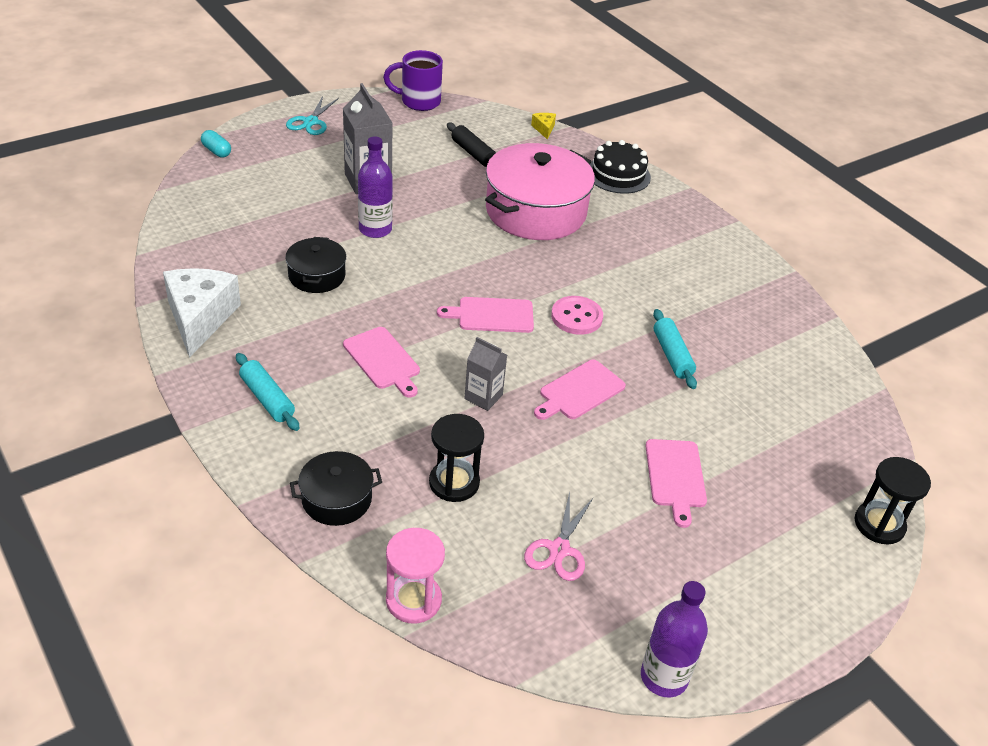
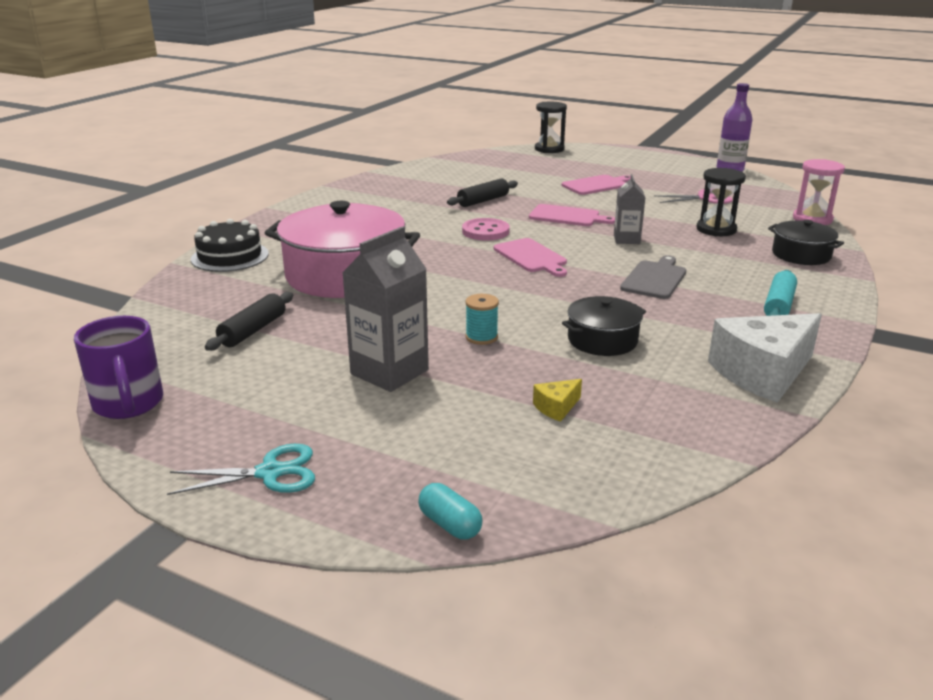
camera: 115 degrees left, 15 degrees down
(216, 151) = (450, 524): turquoise capsule -> turquoise capsule turned 60 degrees counterclockwise
(375, 229) = (481, 337): purple bottle -> turquoise spool
(383, 360) = (655, 279): pink cutting board -> grey cutting board
(544, 129) = (153, 307): yellow cheese -> yellow cheese (556, 407)
(672, 355) = (483, 201): turquoise rolling pin -> black rolling pin

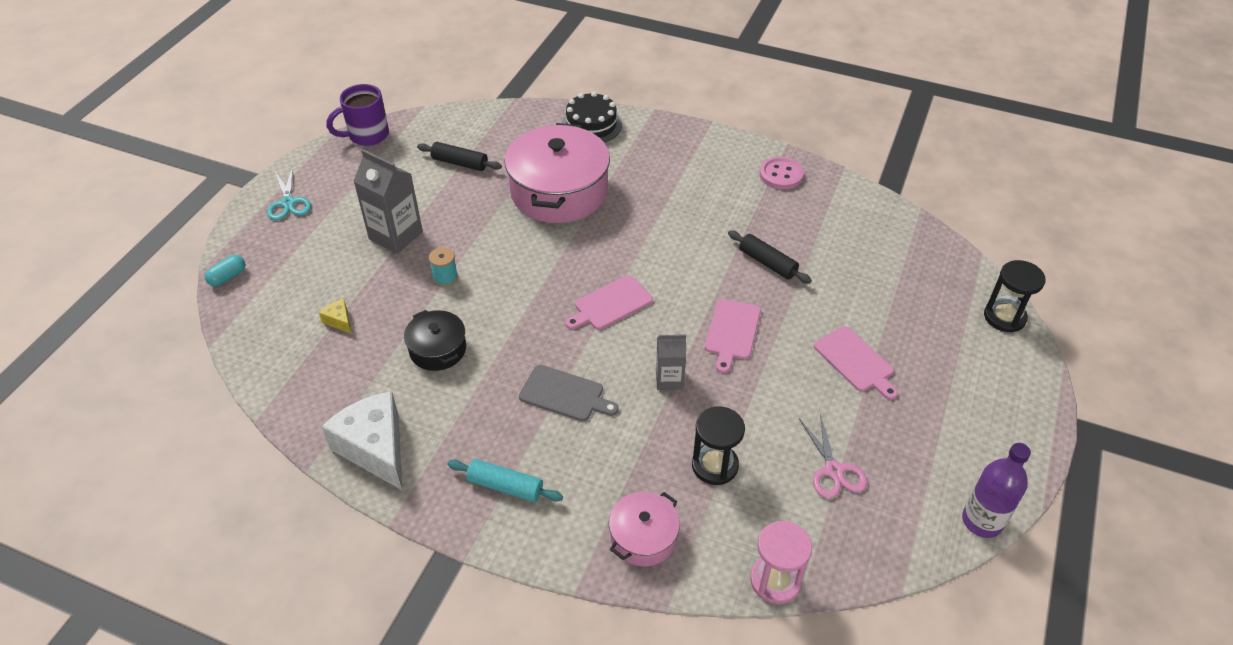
camera: 85 degrees right, 20 degrees up
(485, 231) = (673, 269): pink button -> pink button (781, 175)
(801, 255) = (643, 537): black pot -> pink pot

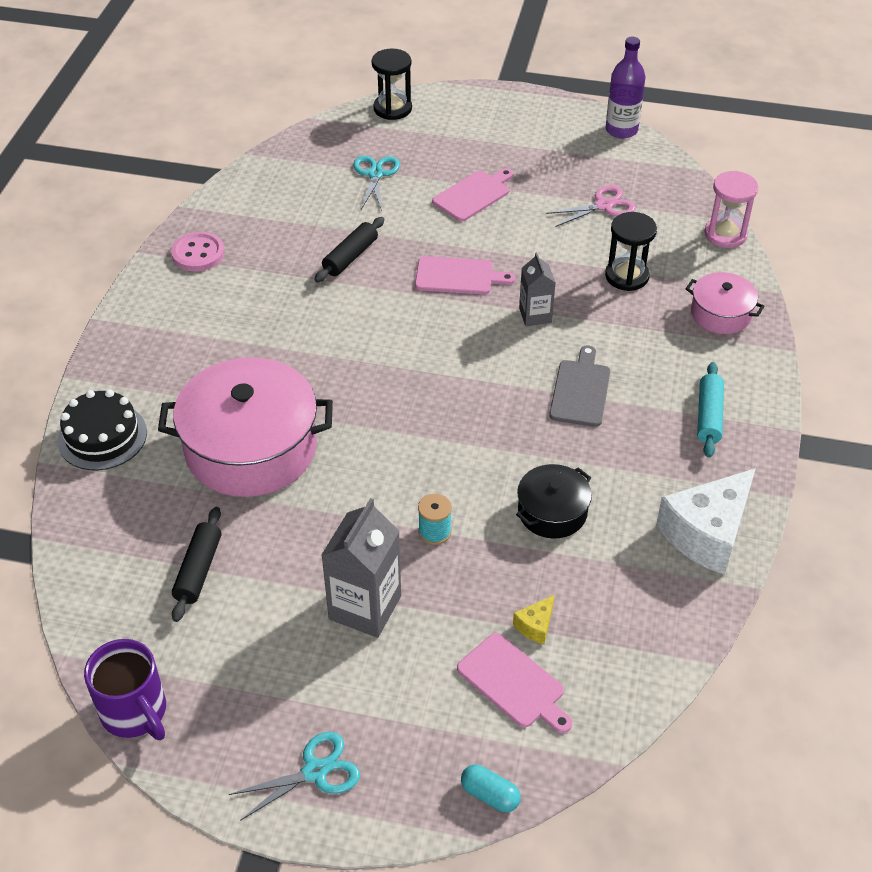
camera: 100 degrees left, 0 degrees up
(611, 304) = (442, 372): pink cutting board -> pink cutting board (513, 683)
(889, 292) = (375, 174): none -> turquoise scissors

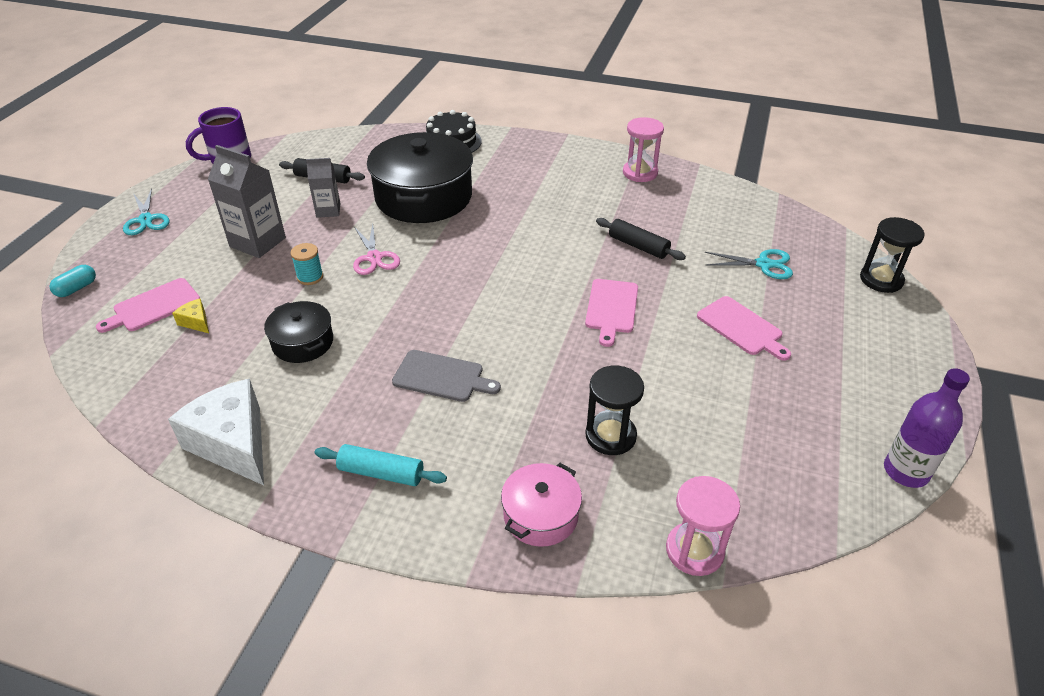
camera: 95 degrees right, 5 degrees down
(198, 253) = (640, 173): pink button -> pink hourglass
(251, 448) = (423, 197): pink pot -> black pot
(535, 315) = (552, 356): grey carton -> grey carton (328, 210)
(603, 206) = (738, 432): pink scissors -> pink scissors (374, 257)

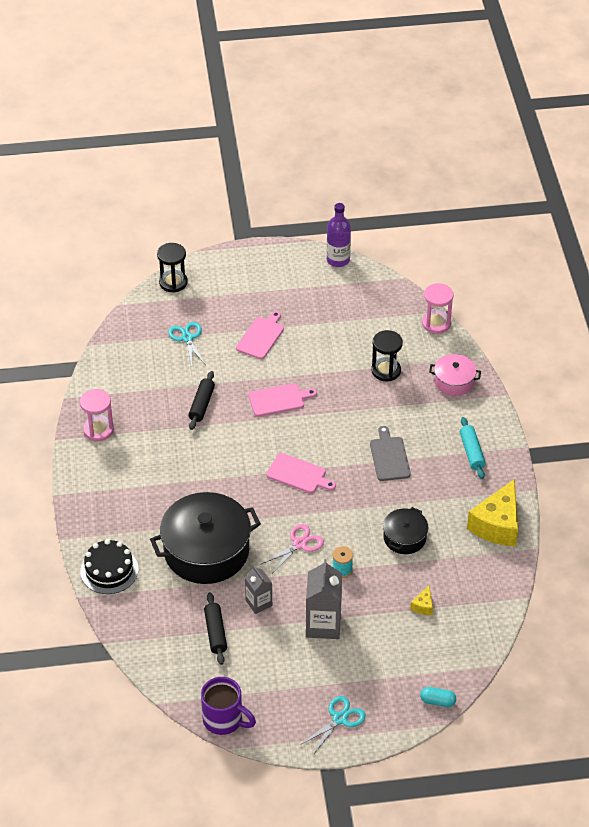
camera: 115 degrees left, 5 degrees up
(154, 306) = (425, 640): pink cutting board -> pink cutting board (298, 474)
(233, 444) = (497, 525): white cheese -> yellow cheese

